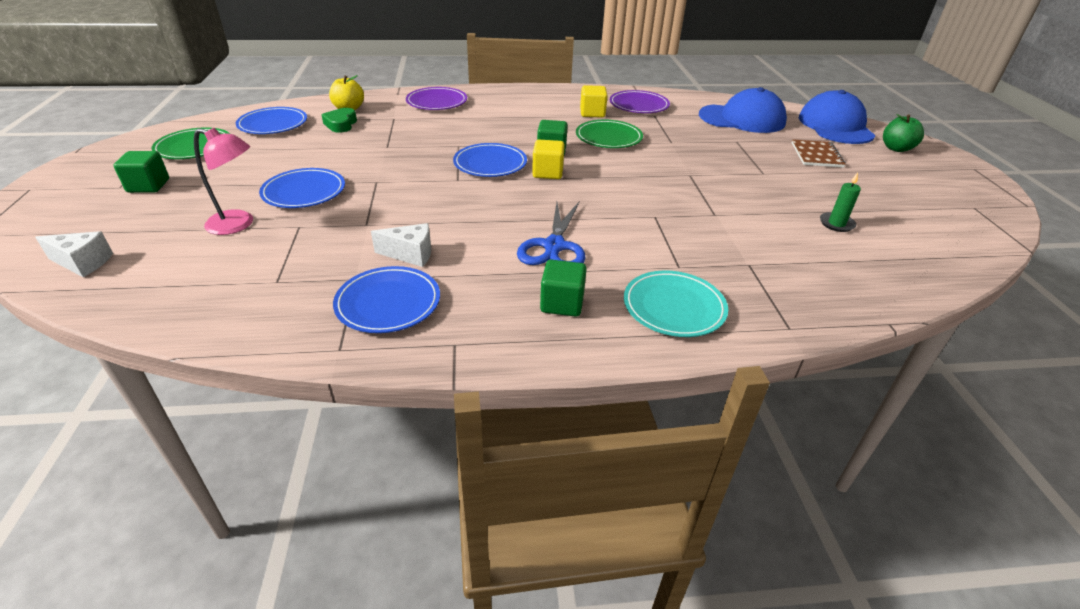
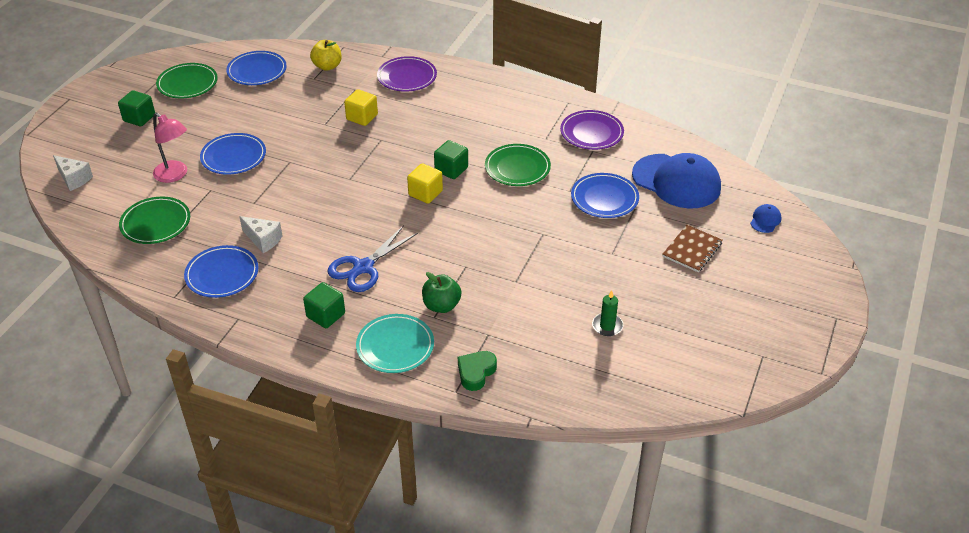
camera: 30 degrees right, 5 degrees up
(247, 277) = (155, 223): none -> green plate
(341, 124) = (308, 86): green heart -> green heart (476, 372)
(490, 164) = (388, 169): blue plate -> blue plate (604, 198)
(592, 113) = (534, 131): yellow cube -> yellow cube (362, 117)
(835, 126) = (765, 220): blue cap -> blue cap, size x0.40
(896, 148) = (789, 268): green apple -> green apple (441, 306)

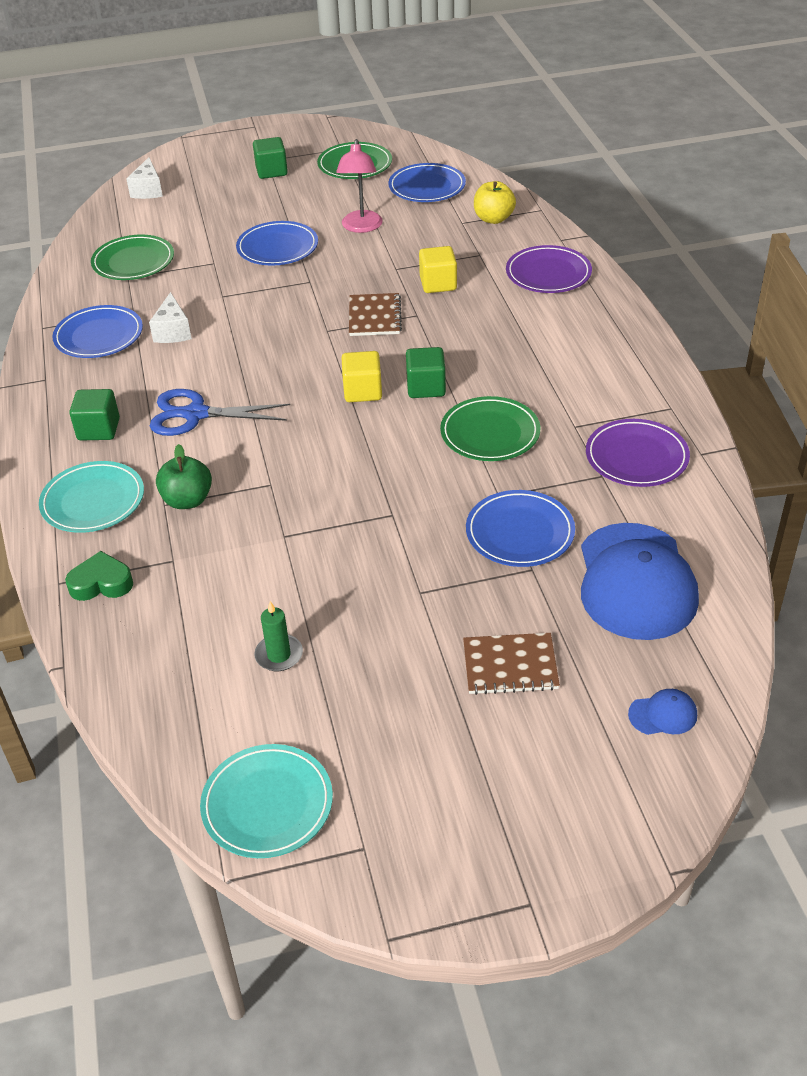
camera: 55 degrees right, 0 degrees up
(175, 175) = (212, 233): pink lamp -> pink lamp (361, 227)
(361, 155) = (374, 316): none -> brown notebook
(707, 377) = (267, 804): none -> turquoise plate

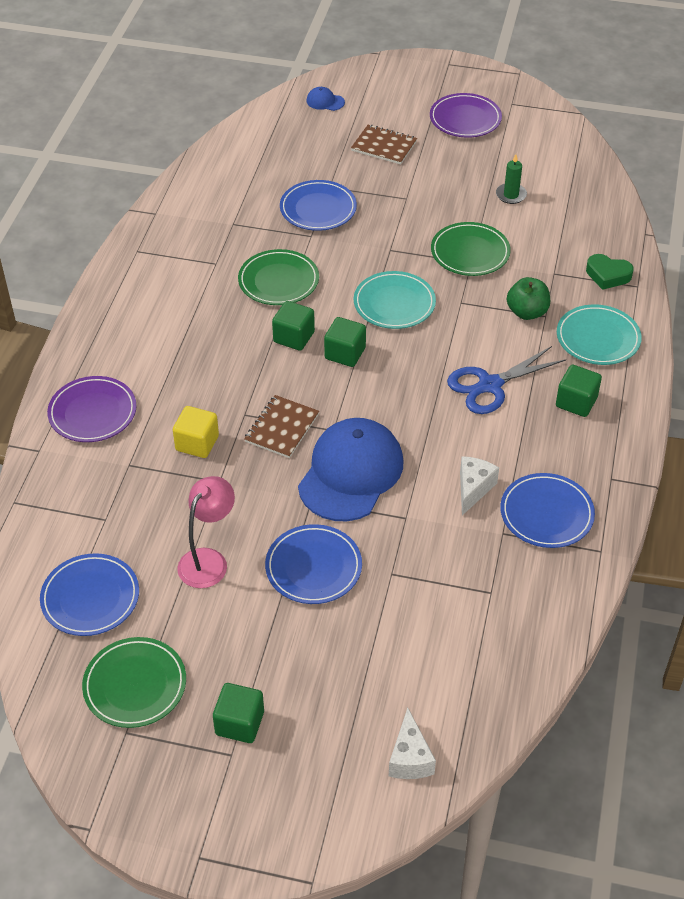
camera: 155 degrees left, 5 degrees up
(133, 262) = (476, 615): green plate -> green plate (470, 252)
(148, 190) = (409, 758): white cheese -> white cheese turned 150 degrees clockwise
(196, 414) = (490, 385): blue scissors -> blue scissors turned 120 degrees clockwise
(267, 804) = (551, 133): turquoise plate -> turquoise plate (394, 303)
(362, 391) = (345, 353): yellow cube -> green cube
(493, 219) = (71, 510): yellow apple -> none
(636, 457) = (198, 227): purple plate -> purple plate (465, 119)
(636, 581) = (276, 159): blue cap -> blue cap (351, 473)

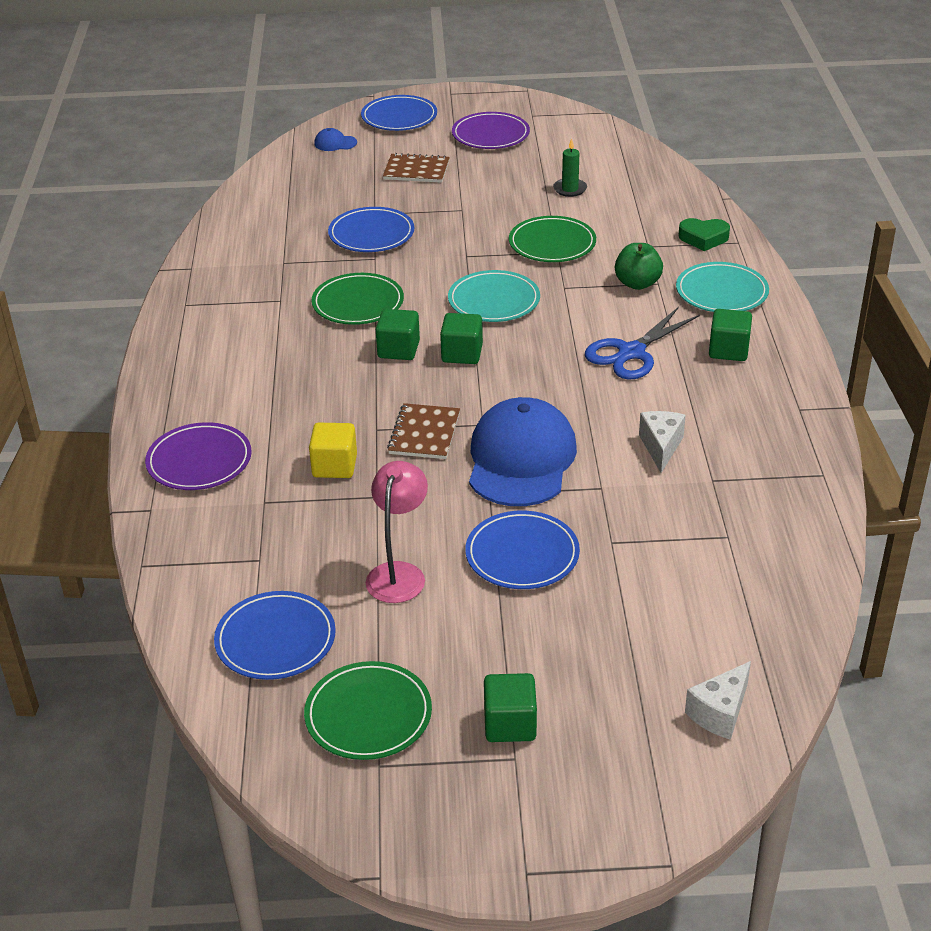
camera: 15 degrees left, 10 degrees down
(409, 758) = (720, 713): white cheese -> white cheese turned 60 degrees clockwise
(546, 513) = (749, 453): blue plate -> blue plate (399, 117)

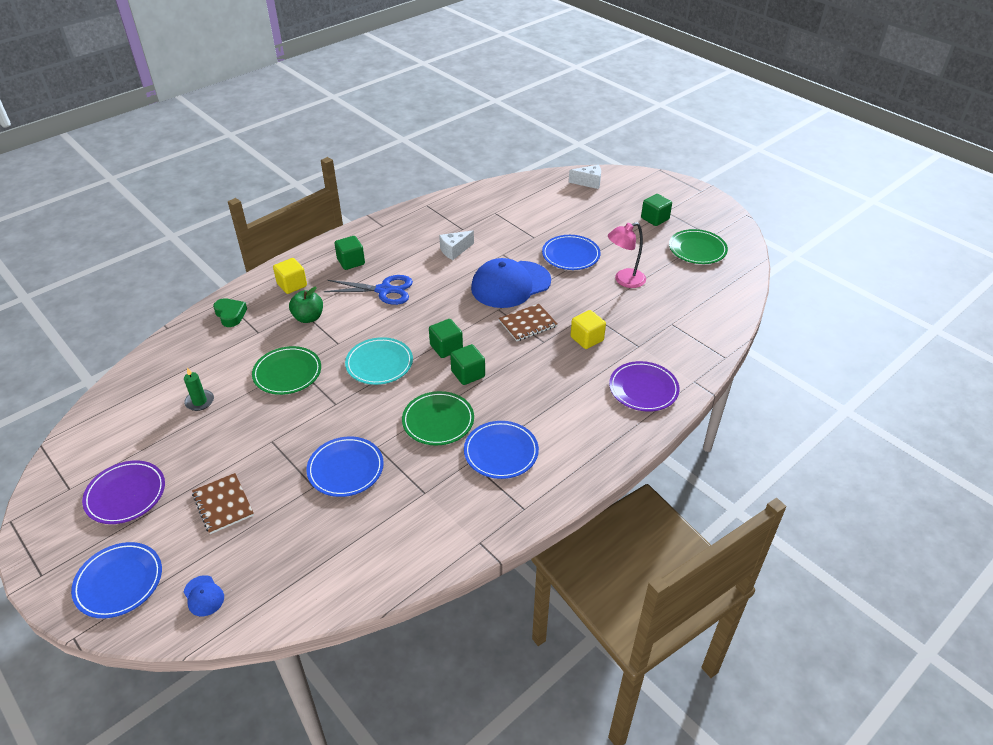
camera: 130 degrees left, 5 degrees up
(275, 640) = (701, 291): blue plate -> blue plate (501, 452)
(721, 292) = (292, 285): turquoise plate -> yellow cube

